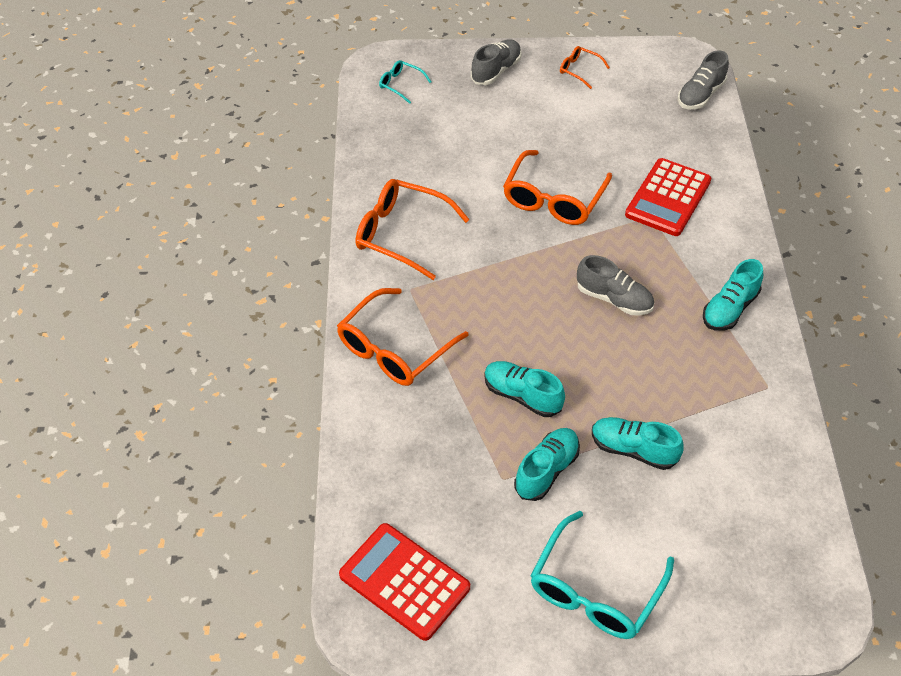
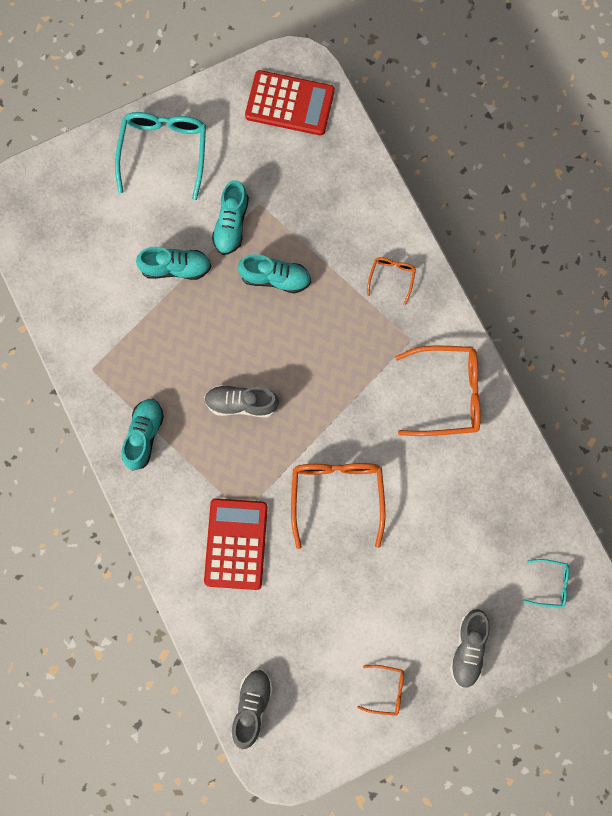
camera: 155 degrees right, 25 degrees up
(395, 348) = (392, 278): orange glasses -> orange glasses, size x0.49

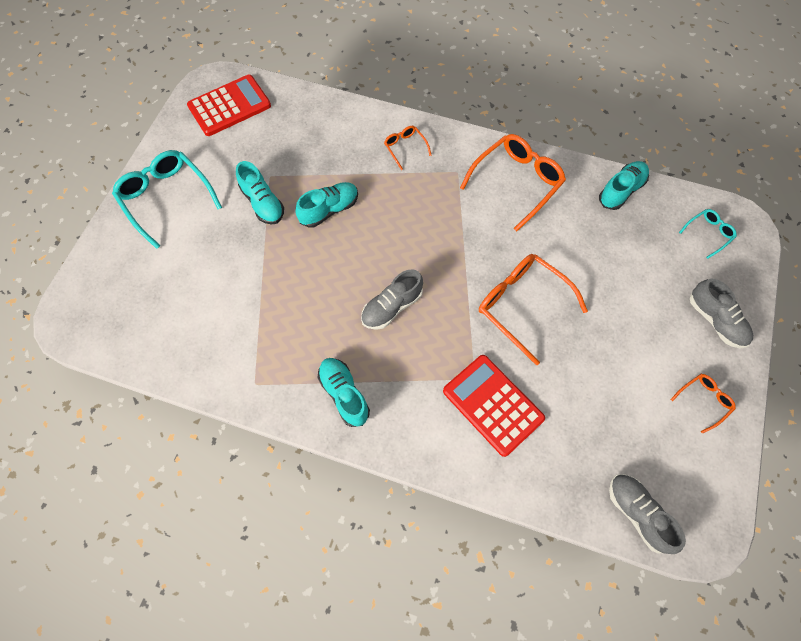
camera: 45 degrees left, 10 degrees down
(175, 268) = (250, 262): turquoise shoe -> turquoise shoe (621, 191)

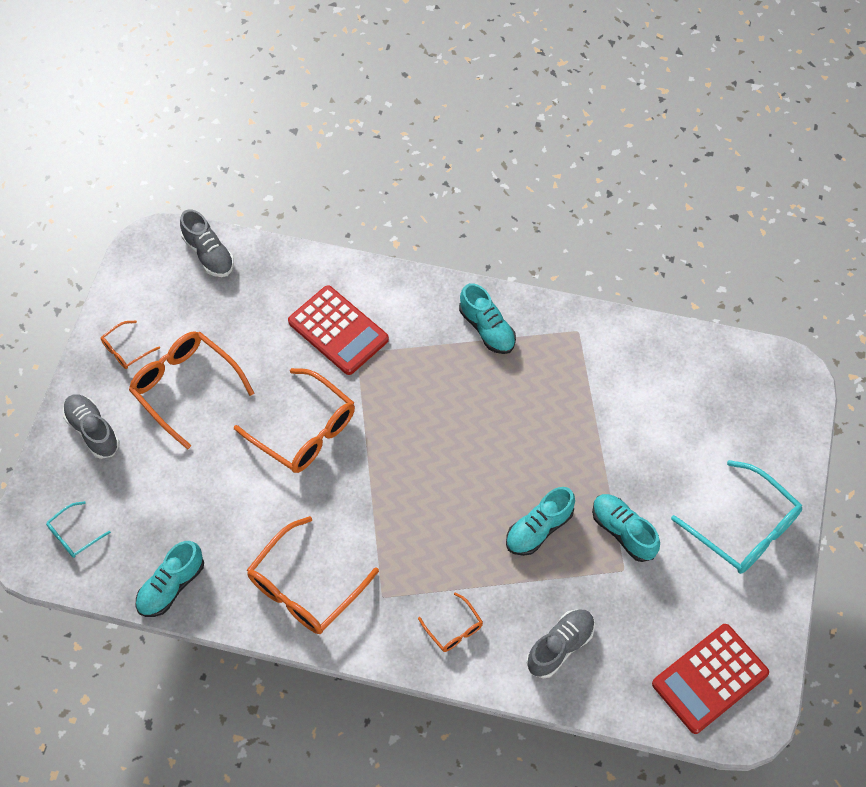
camera: 175 degrees right, 5 degrees down
(392, 307) = (448, 417): grey shoe -> grey shoe (560, 646)
(637, 356) = (186, 388): none -> orange glasses

